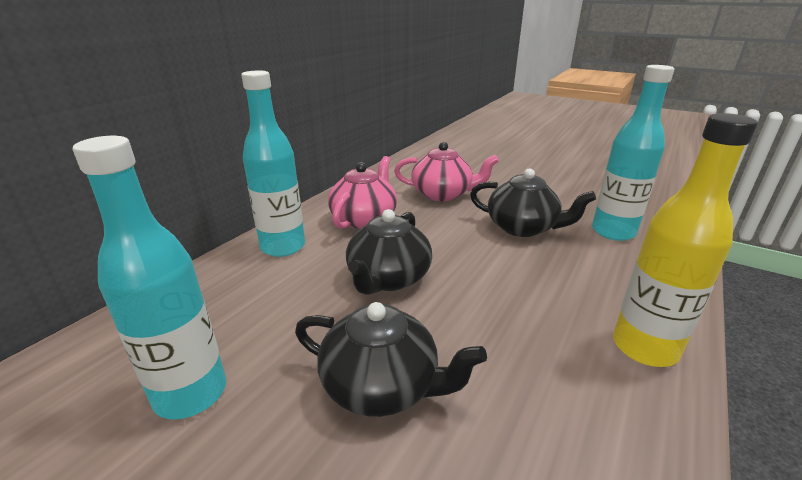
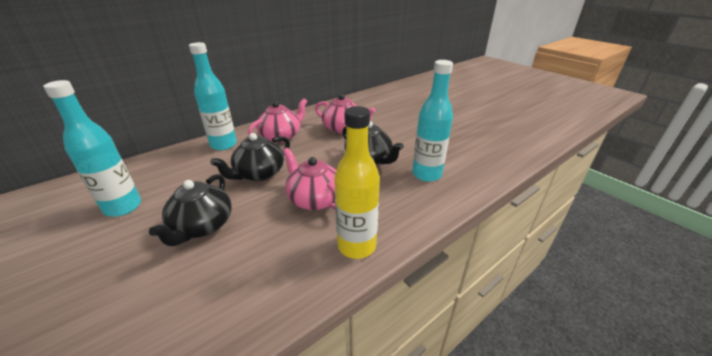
camera: 20 degrees right, 5 degrees up
(382, 386) = (202, 226): black teapot -> black teapot turned 60 degrees clockwise
(512, 296) = (314, 199): none -> pink teapot

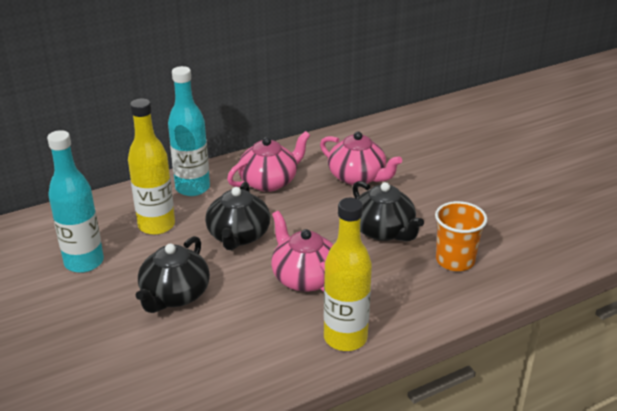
camera: 10 degrees right, 0 degrees up
(192, 172) = (156, 225): none -> yellow bottle
(259, 174) = (238, 236): black teapot -> black teapot turned 45 degrees counterclockwise
(426, 174) = (455, 260): turquoise bottle -> orange cup

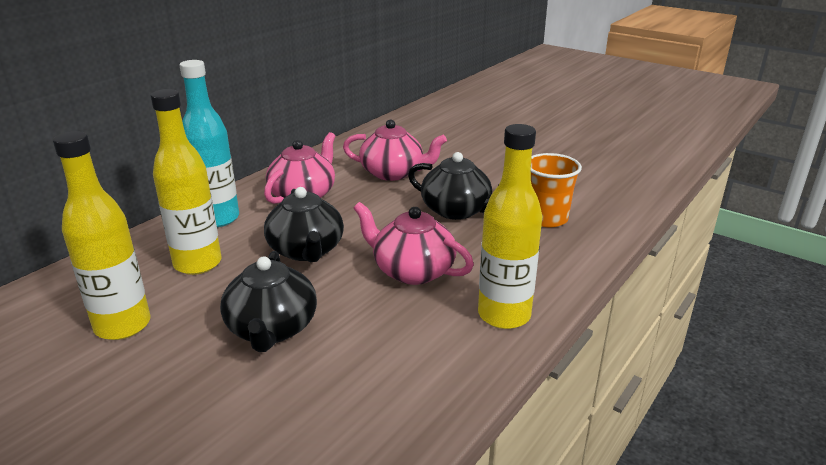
camera: 25 degrees left, 5 degrees down
(84, 262) = (123, 325): turquoise bottle -> yellow bottle

